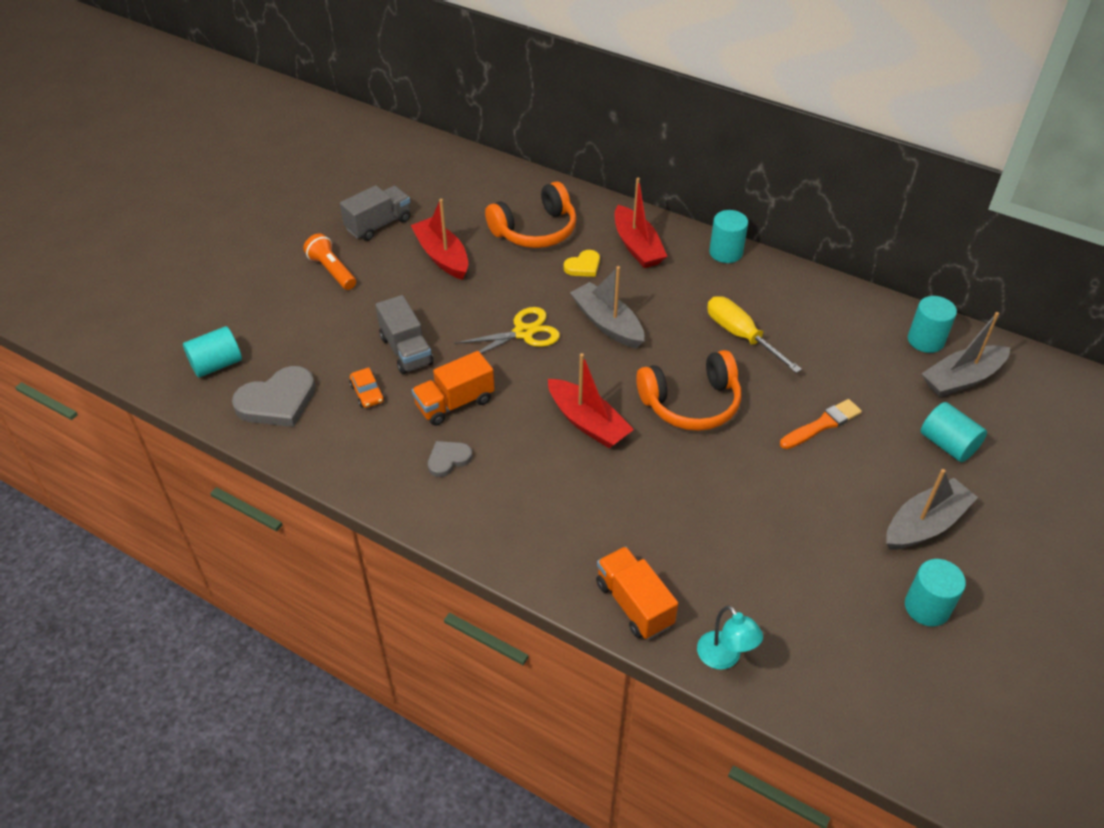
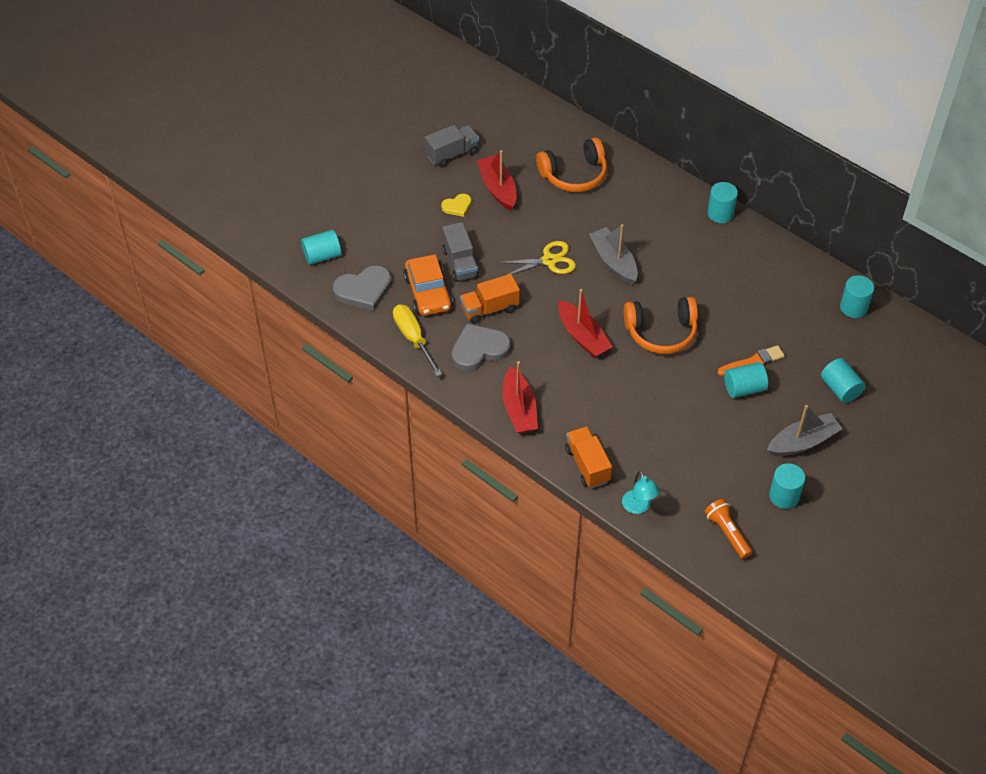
camera: 10 degrees right, 5 degrees up
(332, 271) = (412, 190): orange flashlight -> orange flashlight (727, 533)
(367, 393) = (428, 293): orange car -> orange car, size x2.07
(448, 459) = (479, 350): grey heart -> grey heart, size x1.83
(583, 266) = (605, 211): yellow heart -> yellow heart (457, 206)
(637, 246) = (651, 199): red boat -> red boat (519, 409)
(741, 336) = (712, 285): yellow screwdriver -> yellow screwdriver (413, 338)
(822, 461) = (744, 388): none -> turquoise cylinder
(962, 379) = (870, 341): grey boat -> none

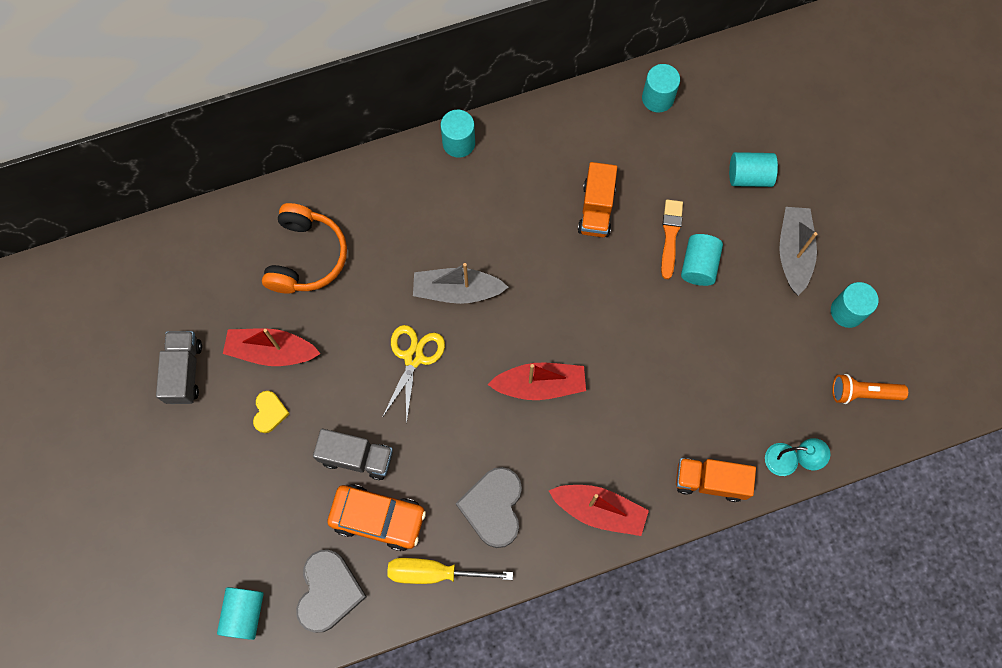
camera: 60 degrees left, 20 degrees up
(489, 309) = (443, 462): orange truck -> orange truck (596, 209)
(661, 332) = (581, 301): orange headphones -> none

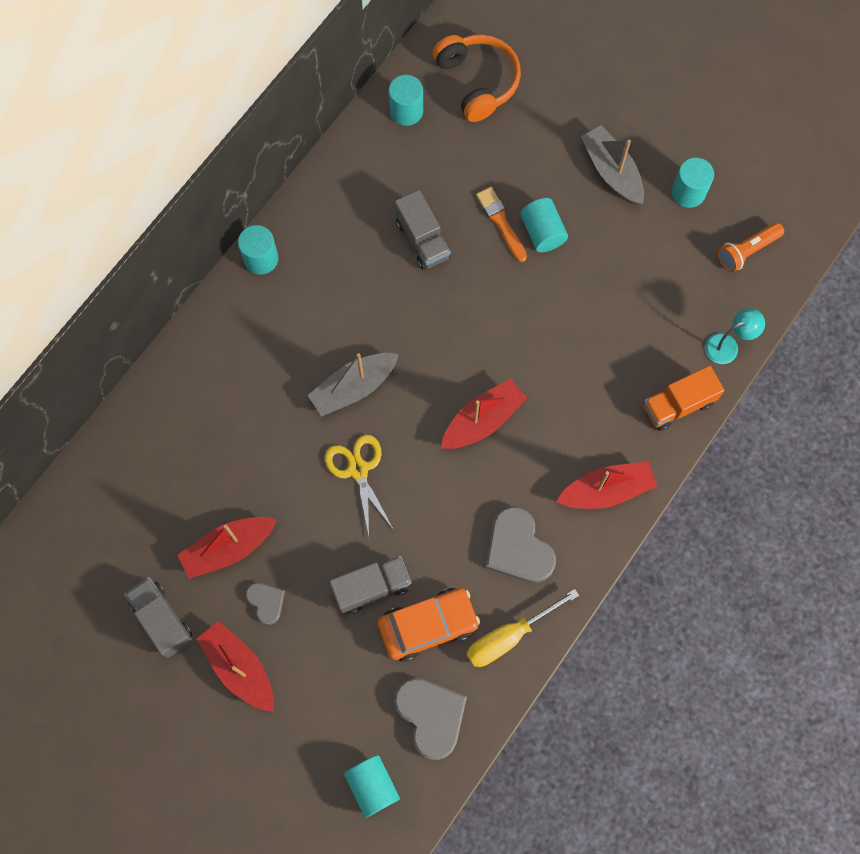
camera: 35 degrees left, 0 degrees up
(213, 449) = (239, 668): none -> red boat
(269, 412) = (266, 602): yellow heart -> grey heart
(306, 257) = (197, 446): orange headphones -> orange headphones (477, 82)
(596, 209) = (422, 240): orange truck -> grey truck
(749, 176) = (530, 130): turquoise cylinder -> none

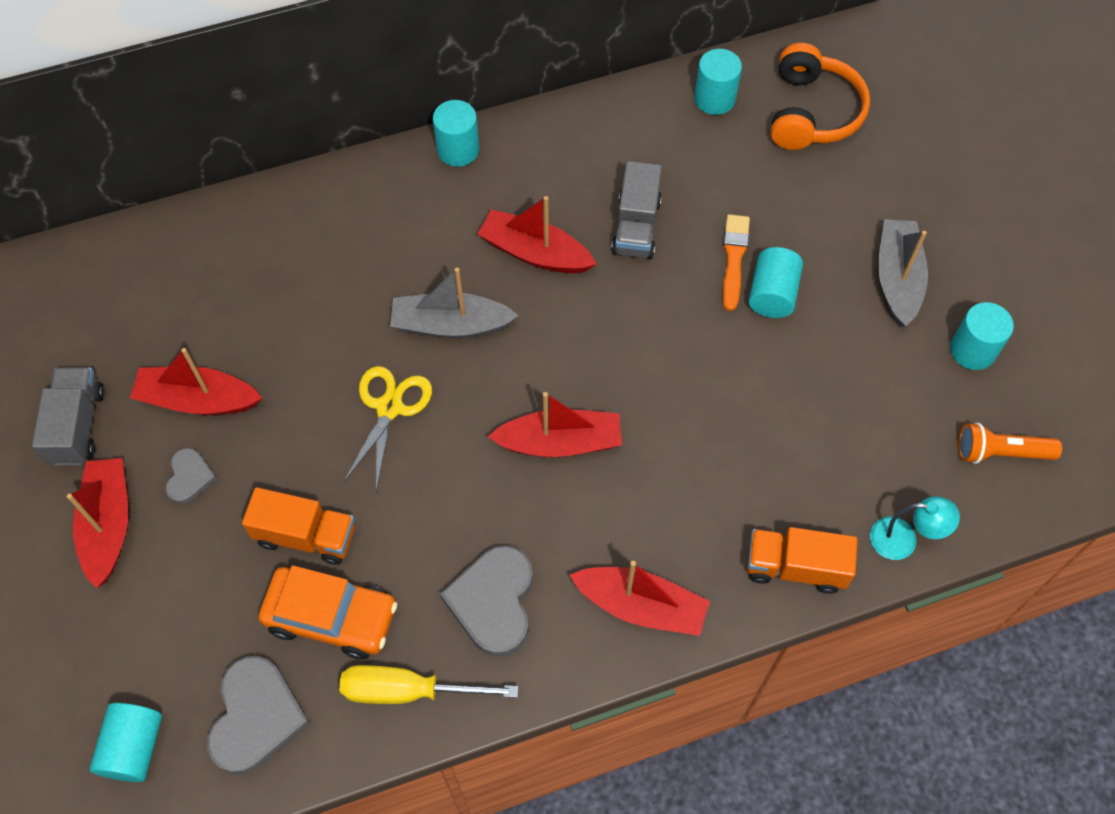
camera: 35 degrees right, 10 degrees down
(370, 301) = (535, 253): none -> red boat
(371, 587) = (306, 536): grey truck -> orange truck

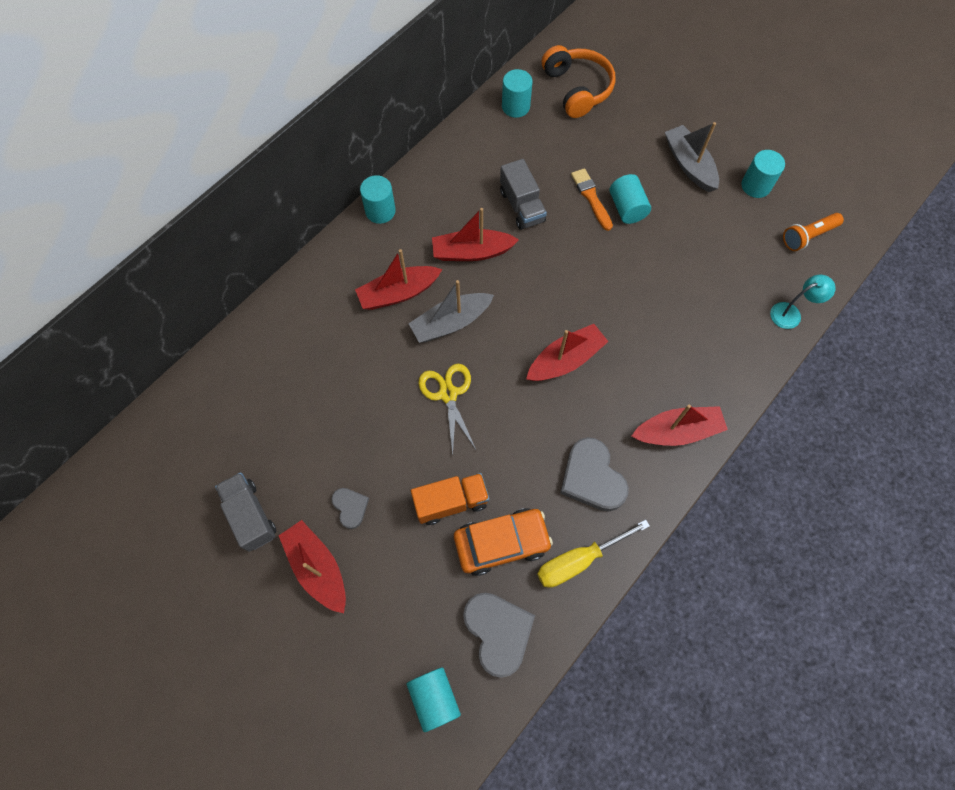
camera: 30 degrees left, 5 degrees up
(198, 400) = (321, 455): red boat -> red boat (398, 293)
(795, 567) = (745, 361): orange truck -> none

